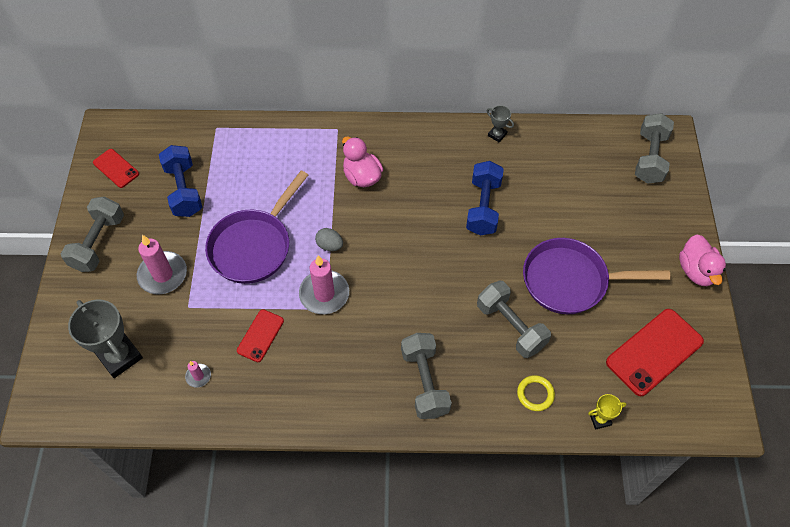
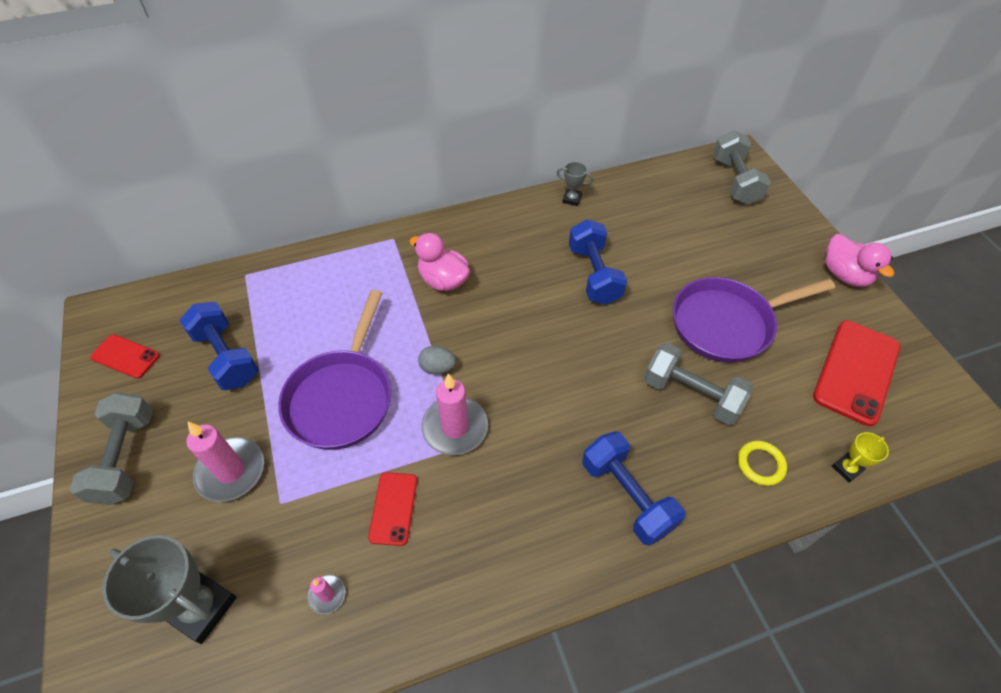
camera: 20 degrees left, 5 degrees down
(425, 382) = (627, 496): grey dumbbell -> blue dumbbell

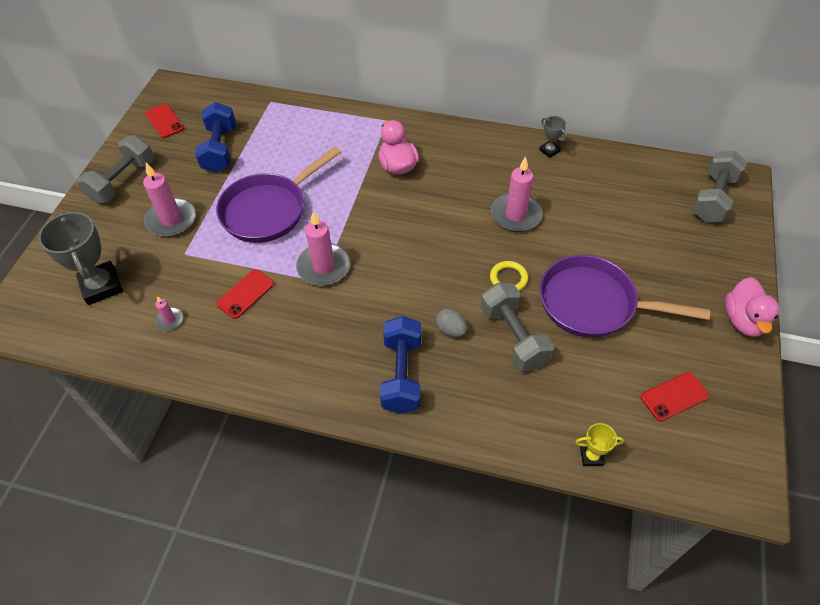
camera: 35 degrees right, 0 degrees up
(437, 368) = (344, 223): grey egg -> grey egg (451, 330)
(594, 274) = (515, 215): blue dumbbell -> pink candle
(760, 464) = (522, 413): yellow ring -> yellow ring (508, 278)
(856, 371) = (674, 396): red phone -> red phone, size x0.56

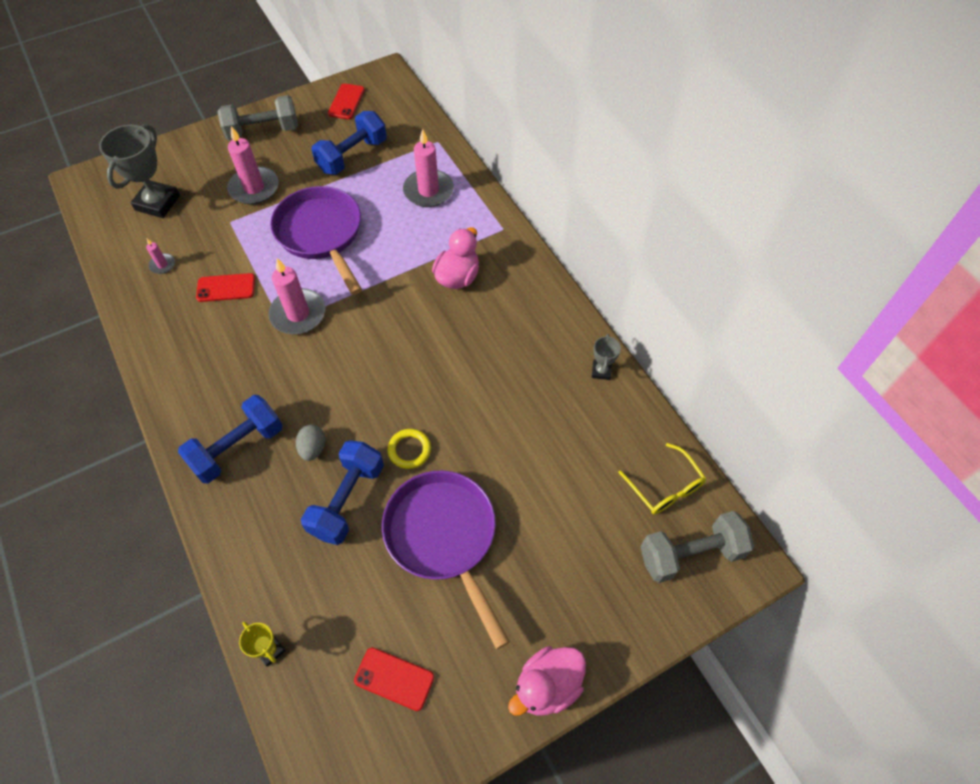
camera: 45 degrees right, 5 degrees up
(268, 210) = (321, 234): purple pan -> purple pan turned 60 degrees clockwise
(513, 337) = (347, 500): grey dumbbell -> blue dumbbell
(515, 215) = (490, 402): pink candle -> pink candle (428, 191)
(659, 179) = (665, 487): none -> yellow glasses

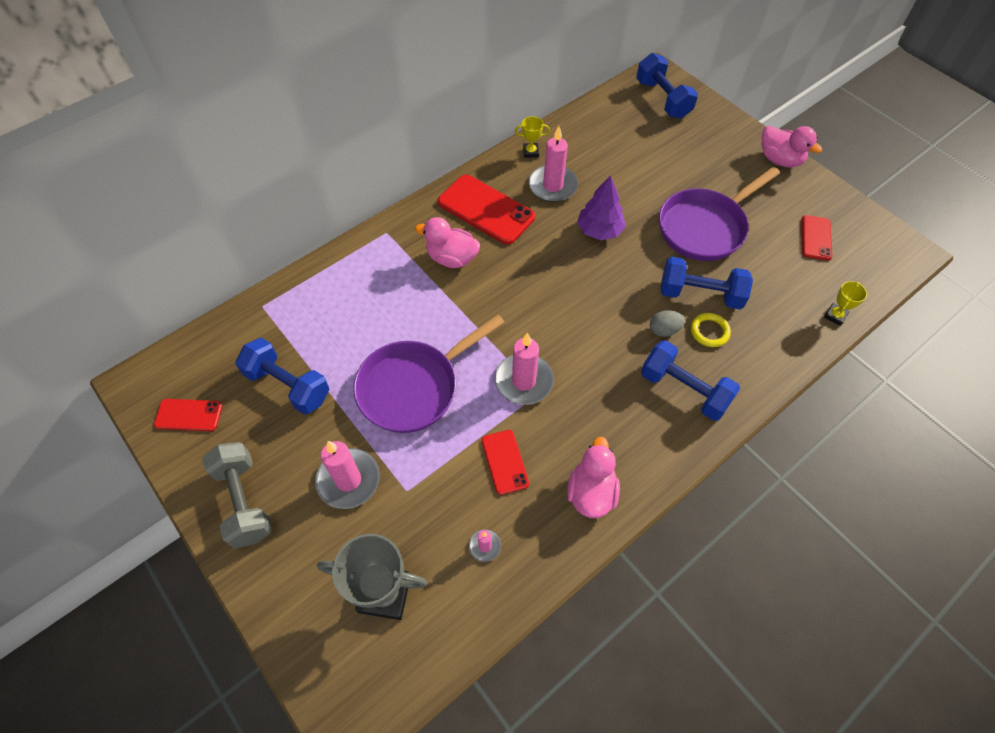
camera: 100 degrees left, 0 degrees up
(171, 345) = (591, 492): none -> pink duck
(409, 450) = (641, 261): yellow ring -> yellow ring (709, 331)
(428, 191) = (339, 301): pink candle -> pink candle (553, 186)
(464, 417) = (599, 230): none -> purple tree
(517, 314) = (486, 210): none -> red phone
(601, 371) = (531, 152): grey trophy -> yellow trophy
(665, 487) = (619, 112): yellow glasses -> none
(690, 554) = (663, 99): grey dumbbell -> blue dumbbell

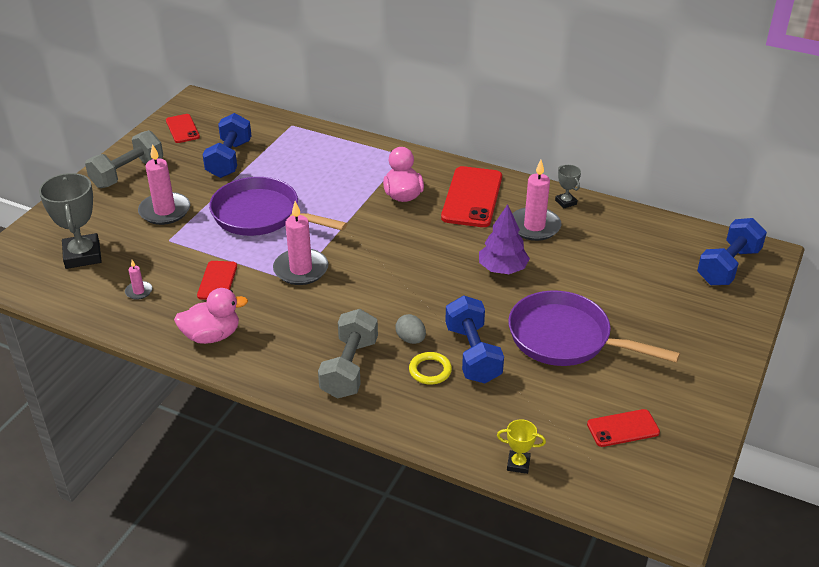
camera: 65 degrees right, 20 degrees down
(504, 462) = (217, 281): red phone -> red phone turned 45 degrees counterclockwise
(531, 152) = (566, 202): yellow trophy -> grey trophy
(684, 390) = (349, 368): blue dumbbell -> grey dumbbell
(779, 160) = (722, 376): pink duck -> none

